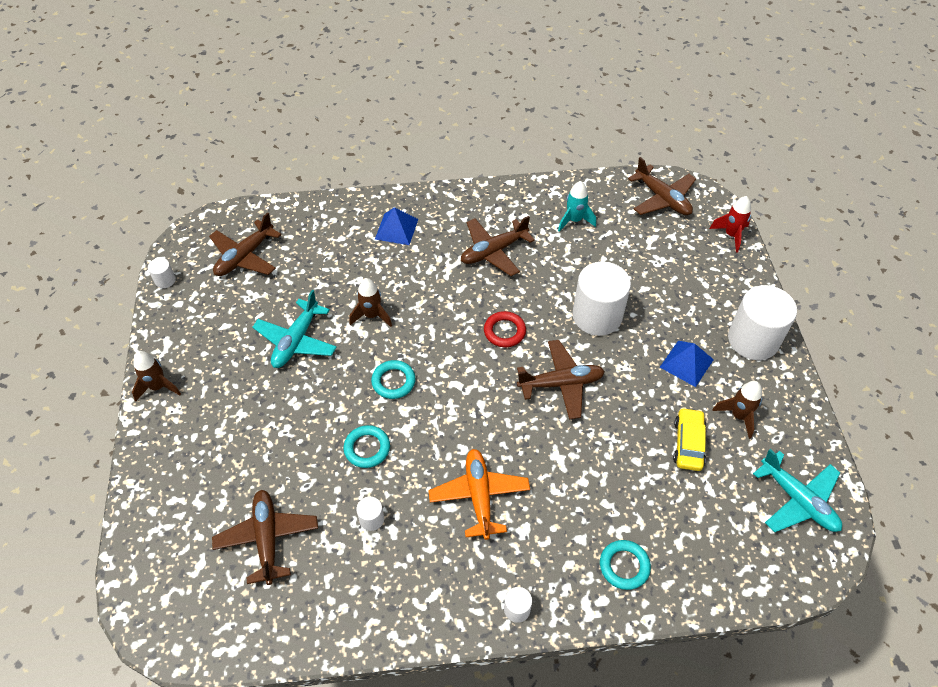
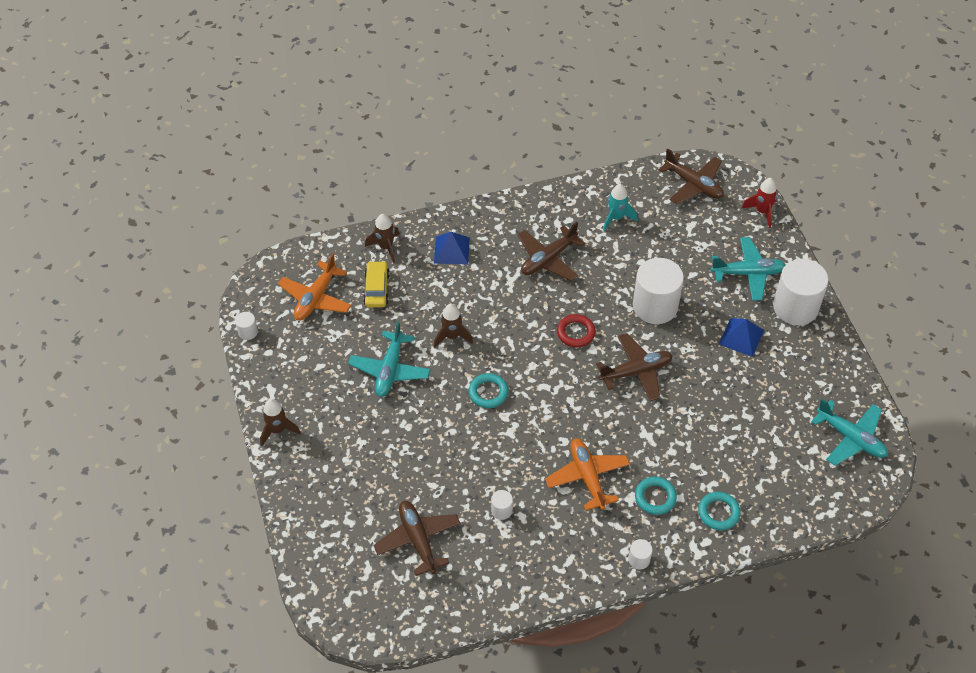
camera: 10 degrees left, 0 degrees up
(245, 256) = (316, 298): brown plane -> orange plane
(367, 448) = (481, 453): turquoise ring -> turquoise ring (655, 497)
(688, 443) = (754, 406): yellow car -> yellow car (376, 289)
(705, 296) = (748, 273): none -> turquoise plane
(738, 416) = (792, 376): brown rocket -> brown rocket (386, 247)

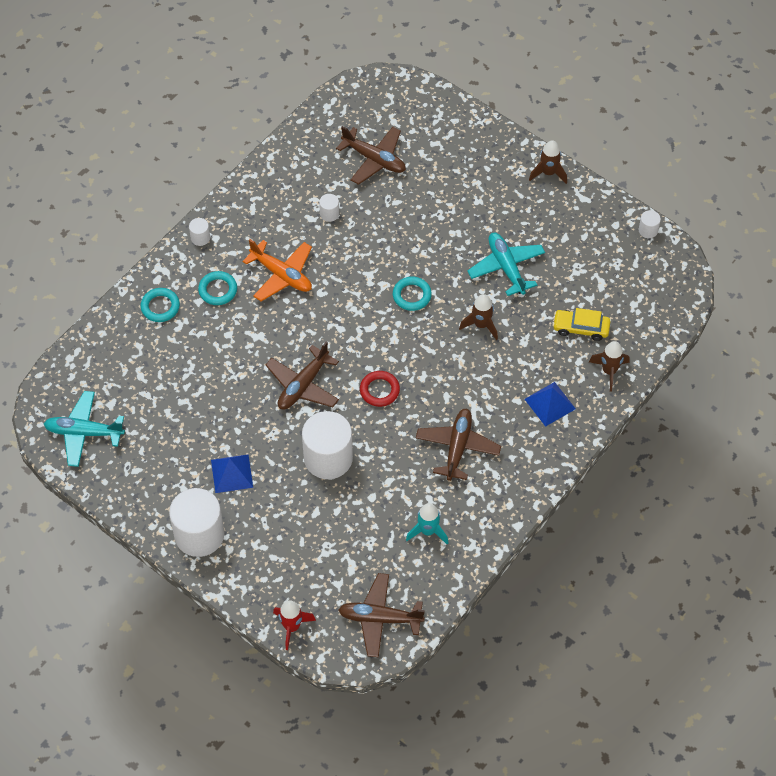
camera: 145 degrees right, 5 degrees up
(316, 298) = (623, 290): orange plane -> none
(376, 289) = (581, 328): yellow car -> yellow car turned 135 degrees clockwise
(748, 273) = (264, 545): turquoise plane -> none

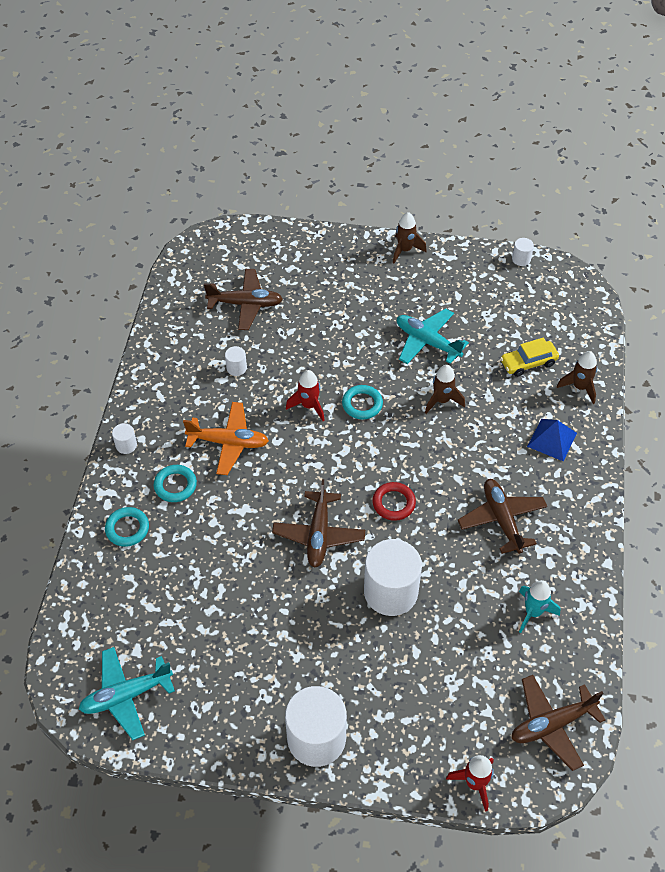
camera: 30 degrees left, 5 degrees down
(232, 473) = (307, 657): blue pyramid -> none
(367, 275) = (309, 406): none -> red rocket

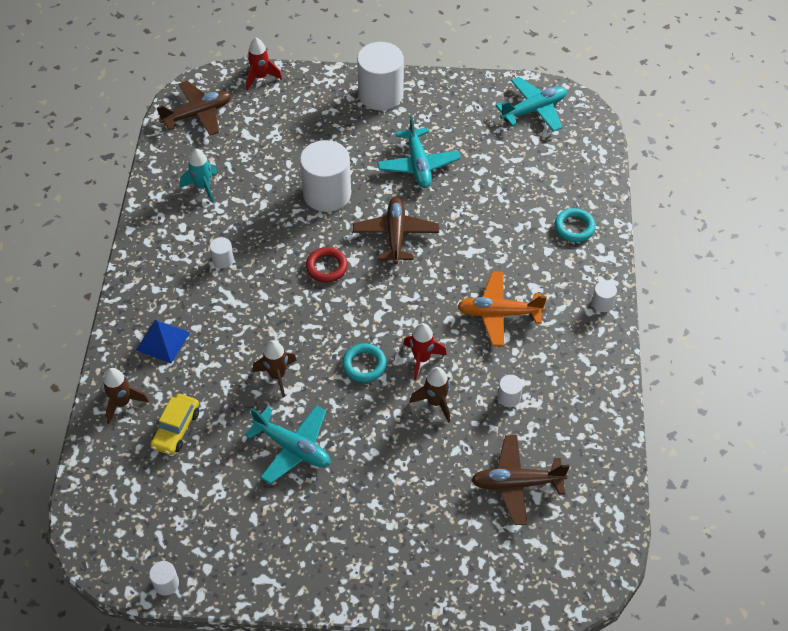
camera: 175 degrees right, 0 degrees up
(175, 485) = (541, 268): turquoise ring -> none
(282, 623) = (418, 165): none -> turquoise plane
(405, 250) = (321, 586): brown rocket -> brown rocket (435, 402)
(502, 519) = (223, 260): brown plane -> white cylinder
(528, 363) = (176, 429): yellow car -> yellow car turned 135 degrees clockwise

